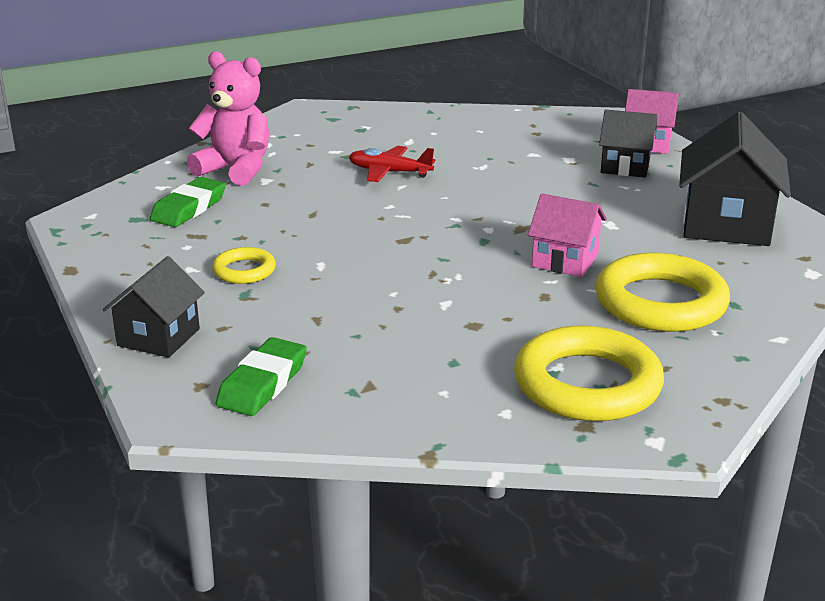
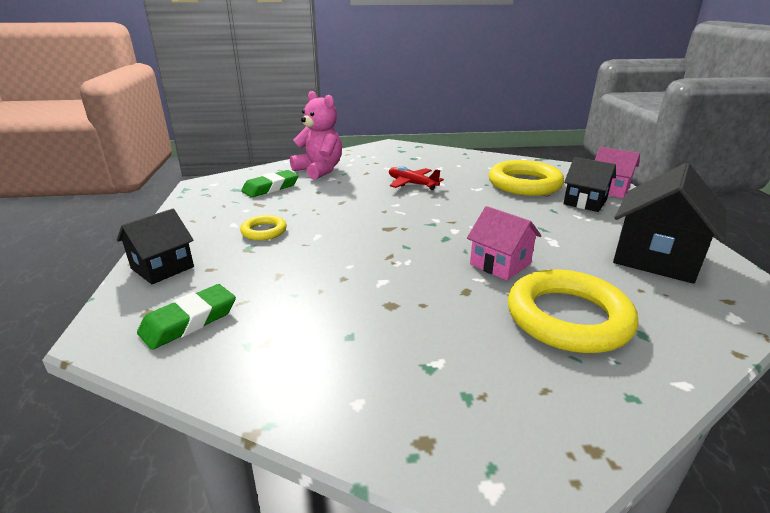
camera: 20 degrees right, 0 degrees up
(587, 384) = (454, 390): yellow ring -> yellow ring (524, 184)

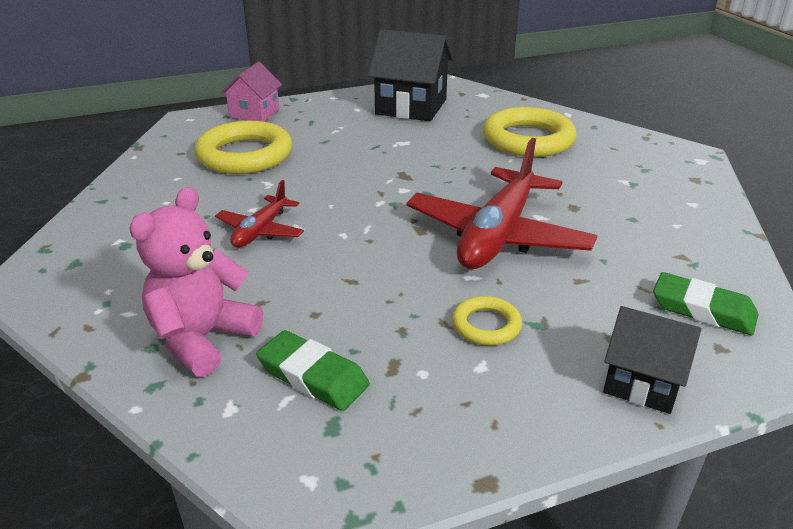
camera: 105 degrees left, 5 degrees up
(362, 255) = (497, 235): none -> red plane
(500, 264) = (465, 164): pink house -> none
(585, 202) = (296, 126): black house -> none

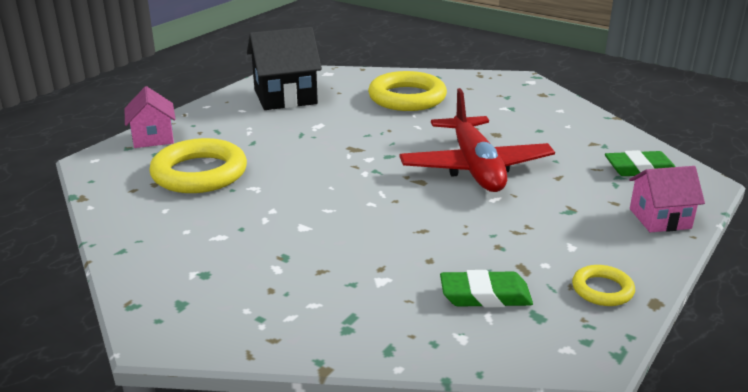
camera: 35 degrees left, 5 degrees down
(202, 339) = (376, 308): pink teddy bear -> none
(260, 231) = (305, 223): red plane -> none
(486, 325) = (543, 223): yellow ring -> yellow ring (602, 290)
(642, 382) = (660, 218): black house -> pink house

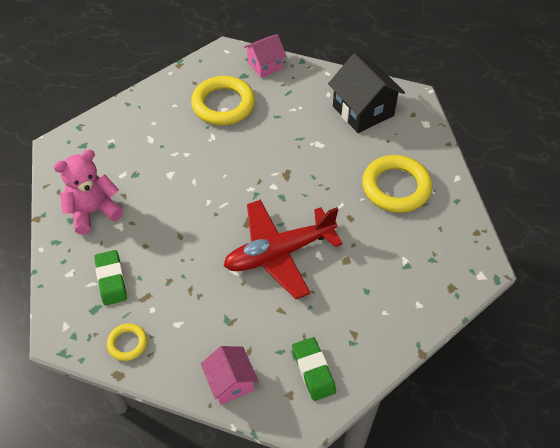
camera: 75 degrees right, 25 degrees up
(341, 303) = (93, 212): none -> pink teddy bear

